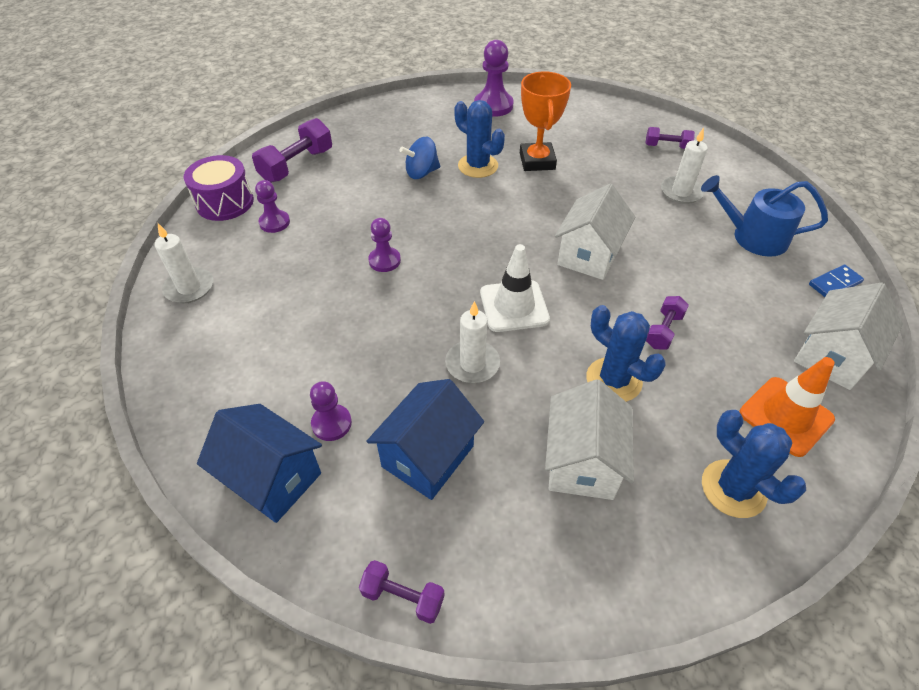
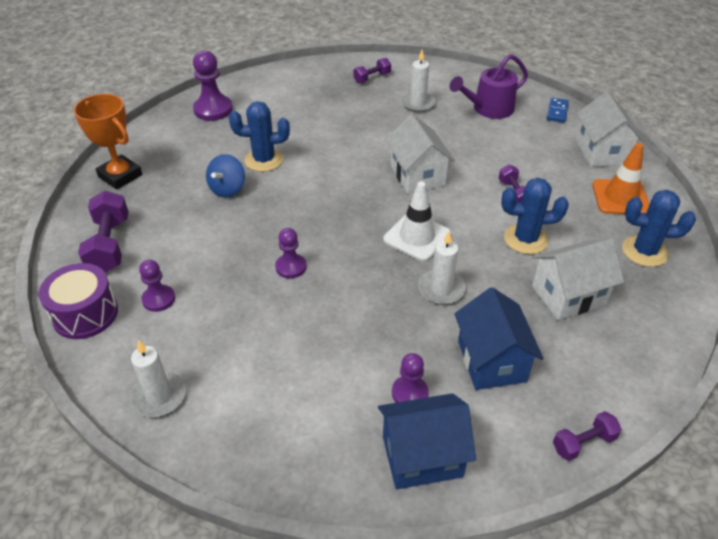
camera: 45 degrees left, 5 degrees down
(537, 161) = (301, 133): orange trophy -> orange trophy (120, 176)
(582, 462) = (568, 295): white house -> white house turned 75 degrees counterclockwise
(753, 237) = (489, 109): blue watering can -> purple watering can

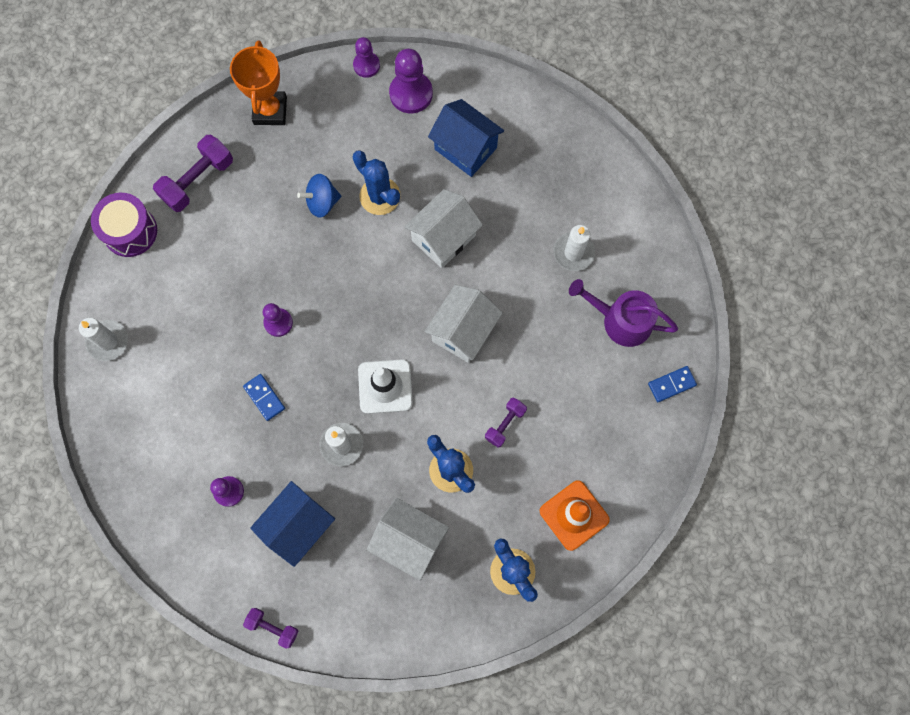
camera: 50 degrees right, 30 degrees up
(158, 299) = (178, 264): purple pawn -> purple pawn (366, 65)
(346, 314) = (264, 397): none -> blue domino
(372, 78) = (581, 180): purple dumbbell -> none
(422, 456) = (186, 534): blue house -> blue house (465, 148)
(601, 152) = (634, 462): white house -> white house (443, 238)

